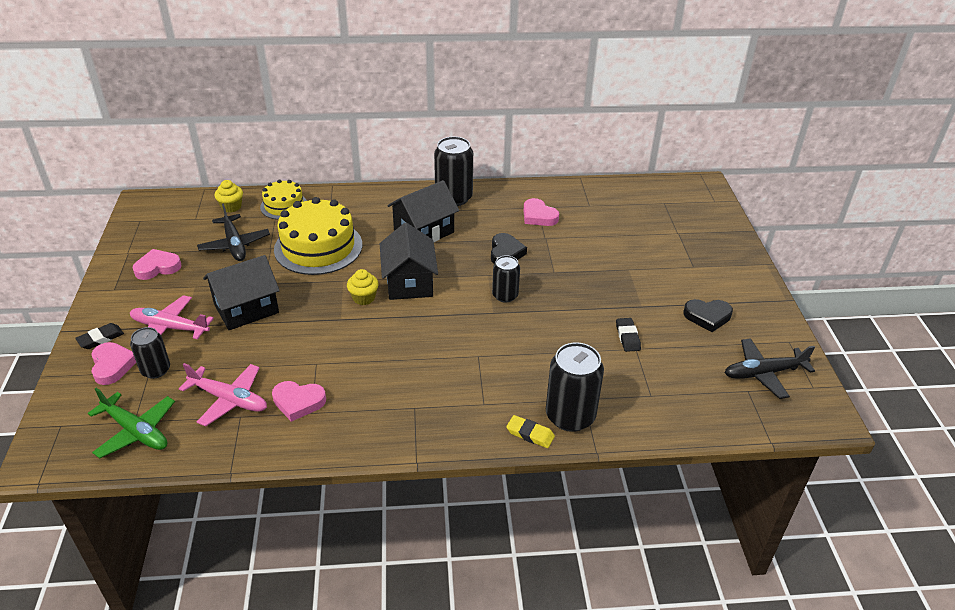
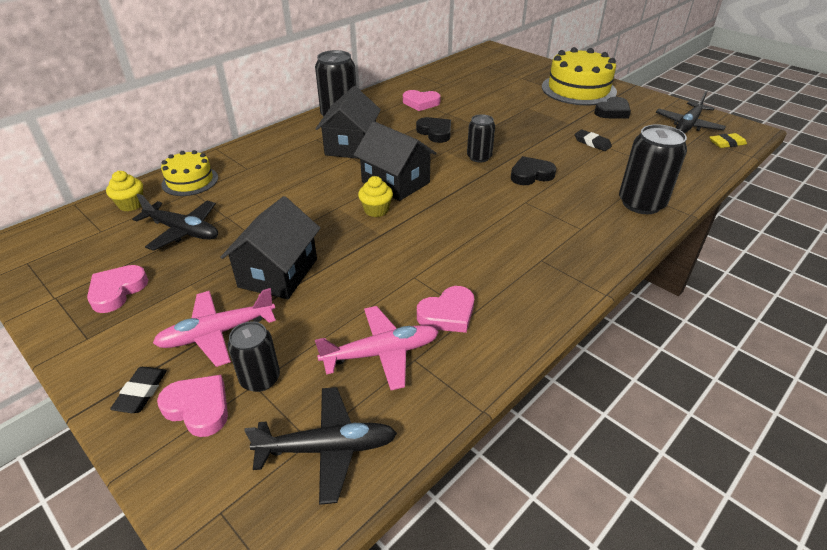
camera: 40 degrees left, 0 degrees up
(135, 431) = (327, 448): green plane -> black plane
(318, 247) = (275, 195): yellow cake -> yellow cake (578, 89)
(521, 335) = (531, 175): none -> black heart
(530, 434) = (639, 228): yellow eraser -> yellow eraser (727, 143)

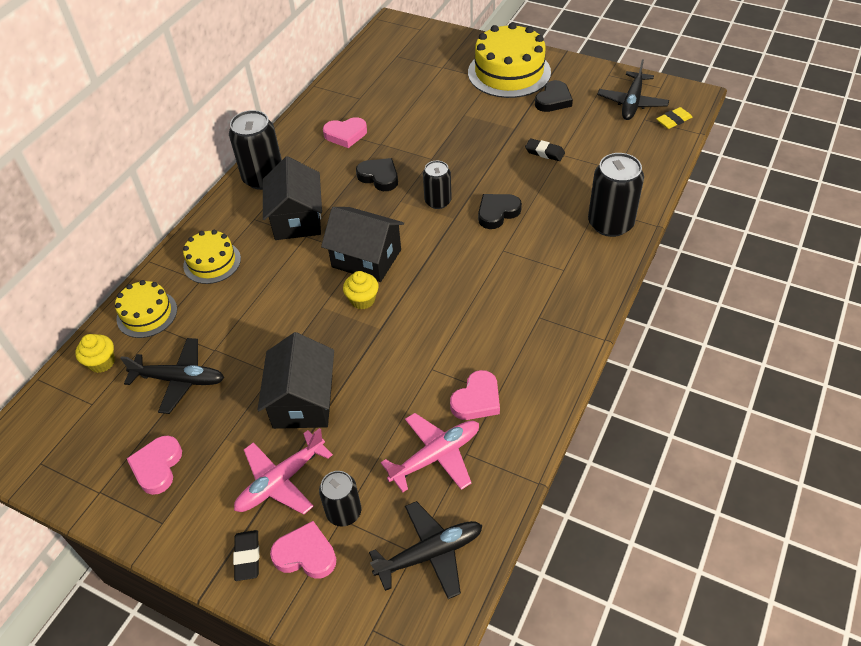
camera: 15 degrees left, 10 degrees up
(265, 159) = (212, 262): none -> yellow cake

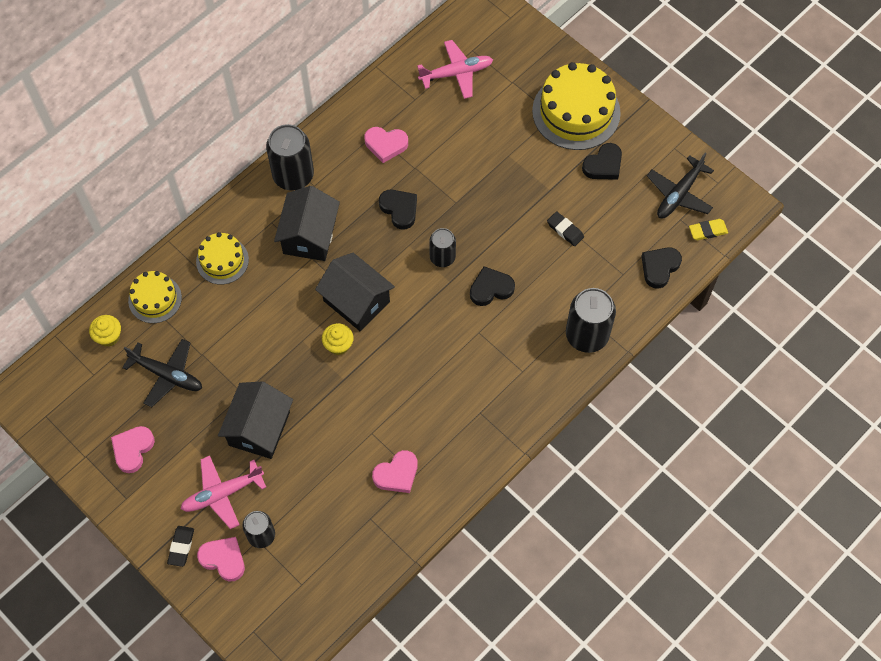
camera: 15 degrees right, 15 degrees up
(429, 554) = (312, 590): black plane -> none
(435, 456) = (345, 513): pink plane -> pink plane (456, 73)
(647, 156) = (659, 268): none -> black heart

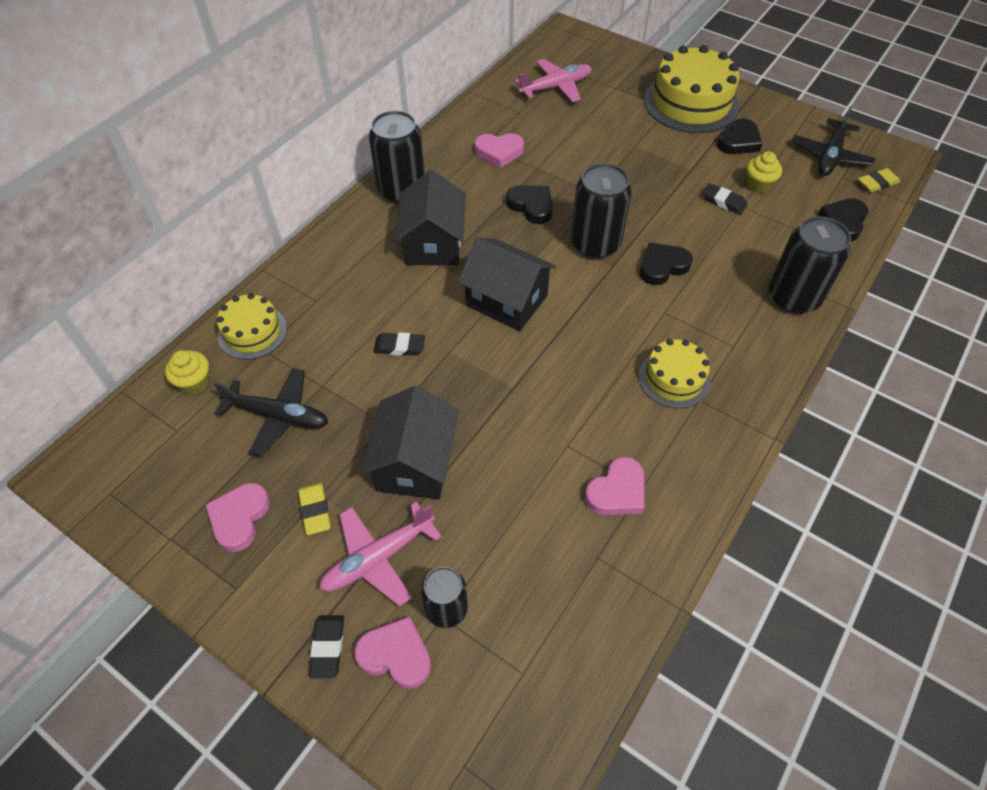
camera: 10 degrees left, 10 degrees down
(184, 452) = (315, 510): none -> yellow eraser
(222, 260) = (332, 281): yellow cake -> yellow cake (674, 378)
(265, 330) = (399, 346): none -> black eraser
(338, 345) = (497, 350): yellow cupcake -> yellow cupcake (758, 185)
(442, 257) = (595, 244): black can -> black can, size x1.65

